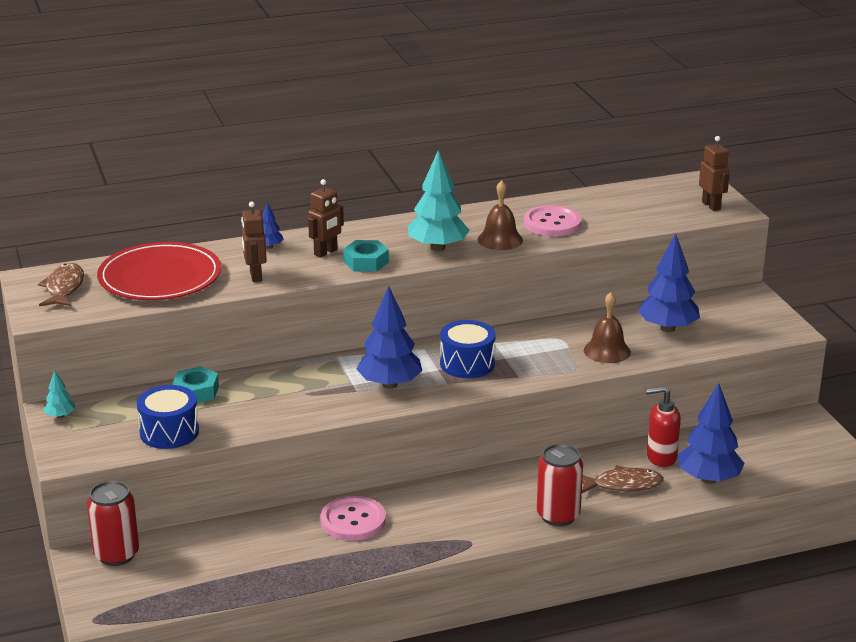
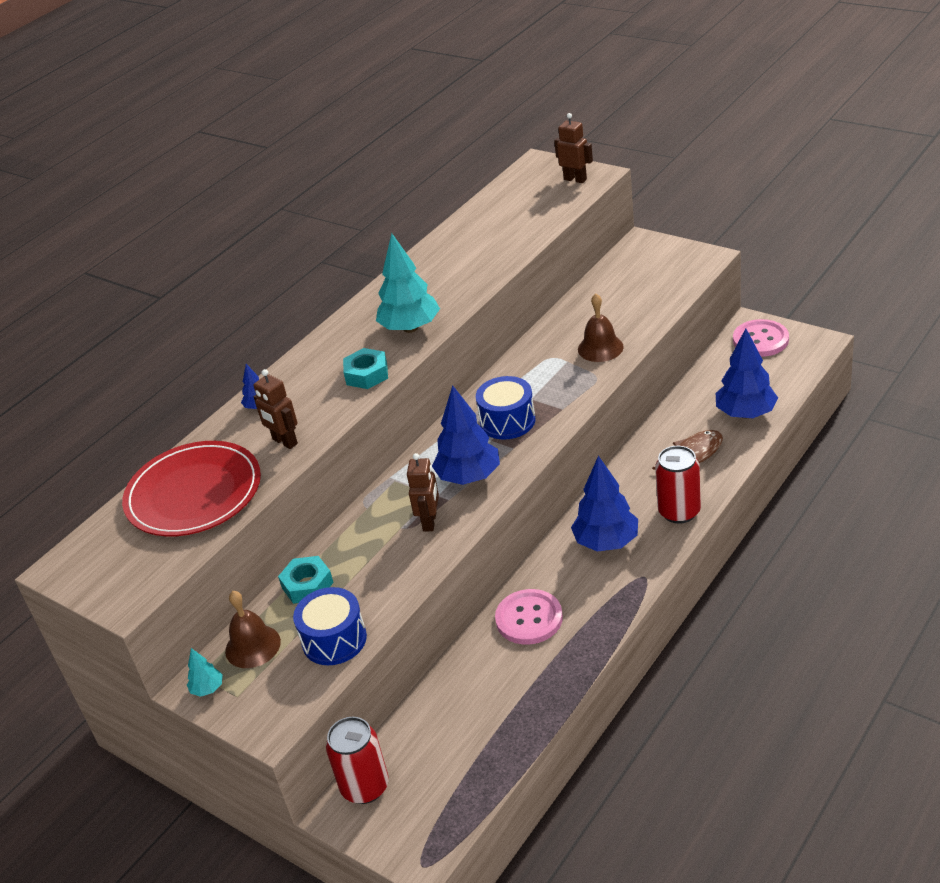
camera: 30 degrees left, 10 degrees up
(64, 288) = (111, 558): brown fish -> none
(326, 252) = (318, 384): brown robot -> brown robot (430, 522)
(500, 239) = (452, 293): brown bell -> brown bell (253, 646)
(552, 223) = (474, 257): pink button -> pink button (760, 340)
(661, 457) = (691, 416): red soap dispenser -> none
(667, 328) = (619, 303): blue tree -> blue tree (606, 542)

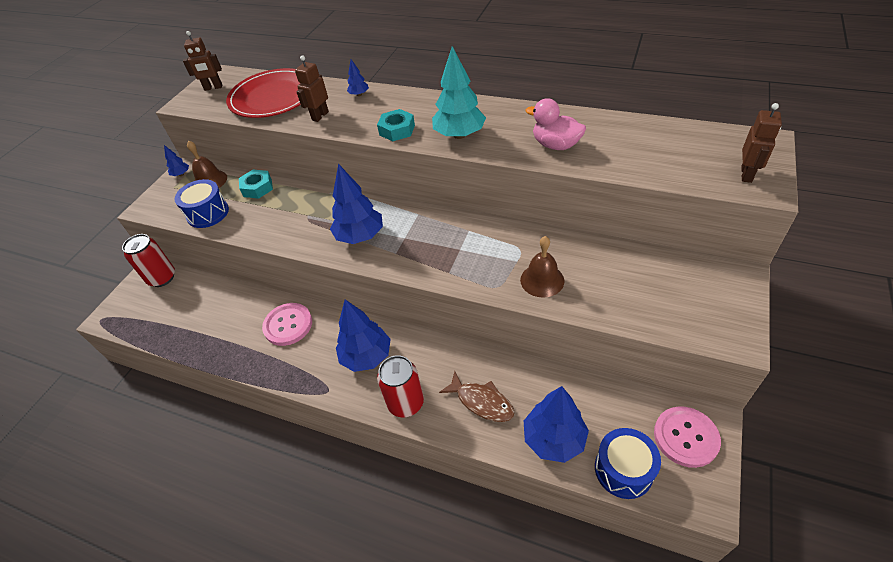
camera: 75 degrees right, 10 degrees up
(207, 689) = (181, 174): turquoise tree -> blue tree
(430, 522) = (312, 228): brown robot -> brown robot (213, 88)
(471, 268) = (555, 145): none -> pink duck
(507, 421) = (428, 242): blue drum -> blue drum (623, 470)

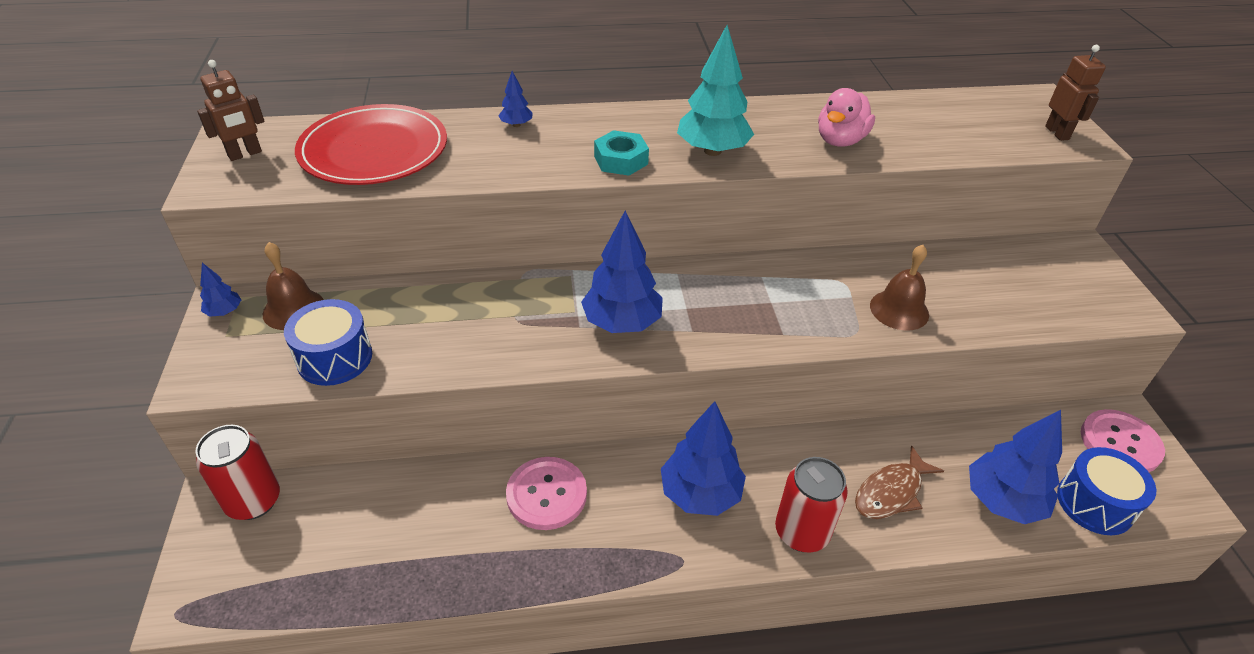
camera: 35 degrees left, 5 degrees down
(257, 188) = (393, 299): turquoise nut -> none
(320, 116) = (483, 163): brown robot -> none
(482, 402) = (891, 492): brown fish -> brown fish turned 135 degrees clockwise
(555, 145) = (840, 140): pink duck -> pink duck turned 60 degrees counterclockwise

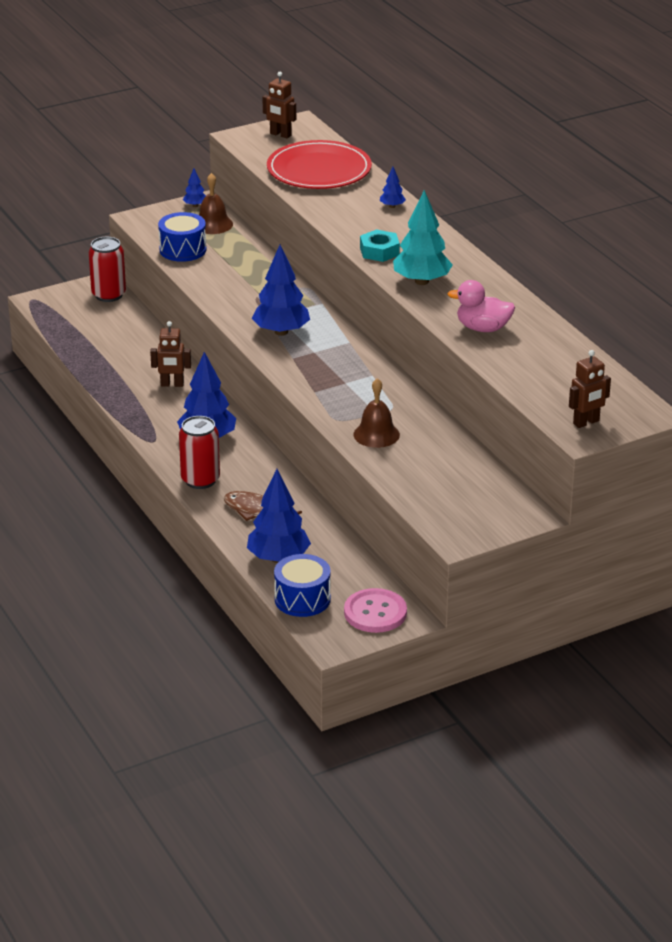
camera: 70 degrees right, 10 degrees down
(546, 494) = (172, 384): pink button -> brown robot

